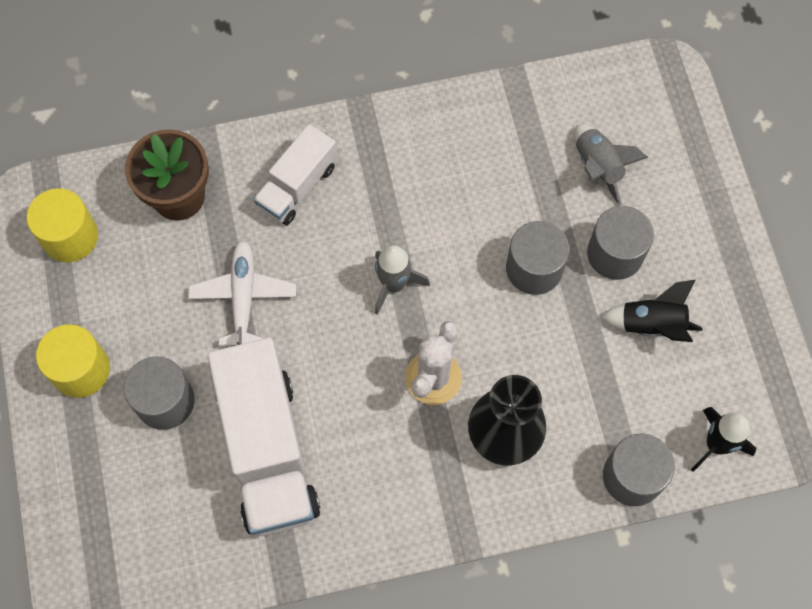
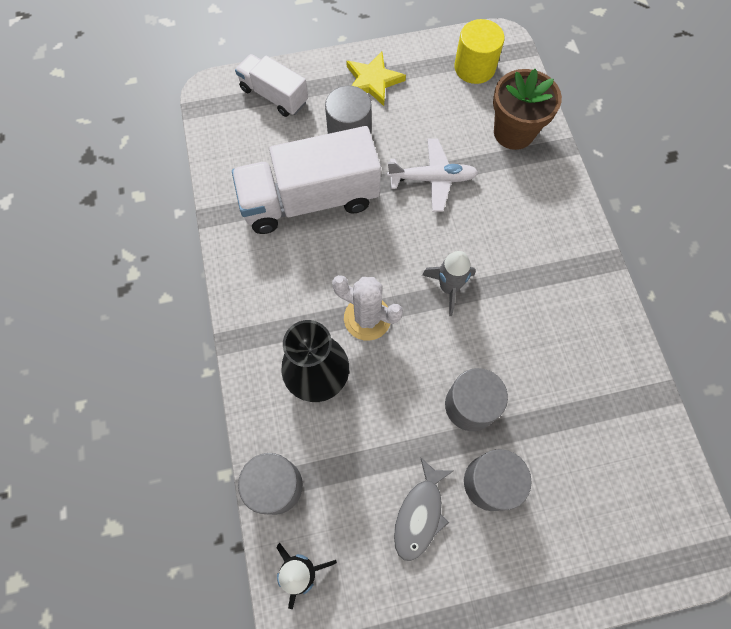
camera: 90 degrees right, 0 degrees up
(81, 370) = (373, 81): yellow cylinder -> yellow star
(297, 186) = (531, 214): white truck -> white truck (274, 95)
(598, 167) = (580, 470): grey rocket -> none
(651, 324) = (420, 514): black rocket -> grey fish

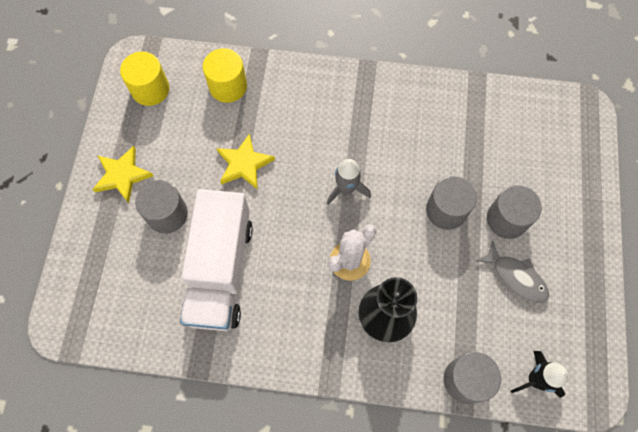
camera: 70 degrees left, 0 degrees up
(274, 95) = (94, 267): white truck -> none
(432, 179) = (244, 164): white plane -> yellow star
(513, 132) = (228, 86): brown flower pot -> yellow cylinder

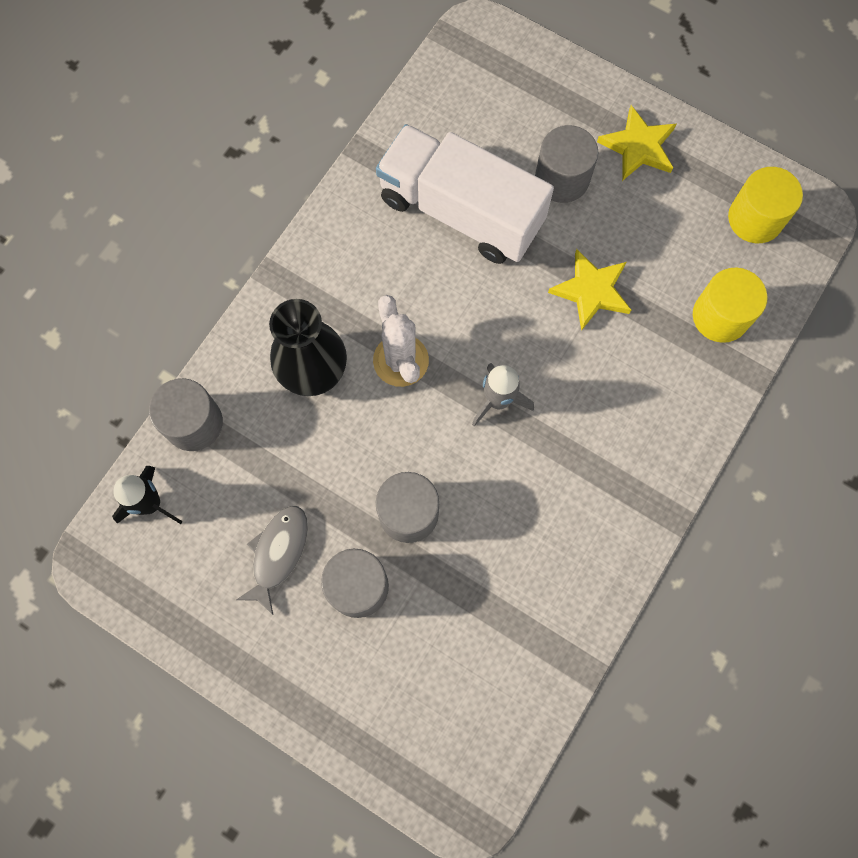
camera: 115 degrees right, 5 degrees up
(516, 277) = (278, 553): grey fish -> grey fish turned 135 degrees clockwise

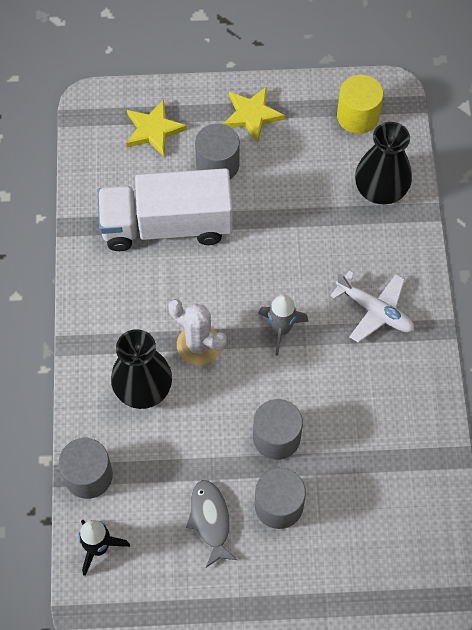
camera: 35 degrees left, 10 degrees down
(591, 291) = (289, 223): yellow star -> yellow star (154, 130)
(613, 447) = (375, 310): none -> white plane
(720, 316) = (380, 189): yellow cylinder -> black vase

